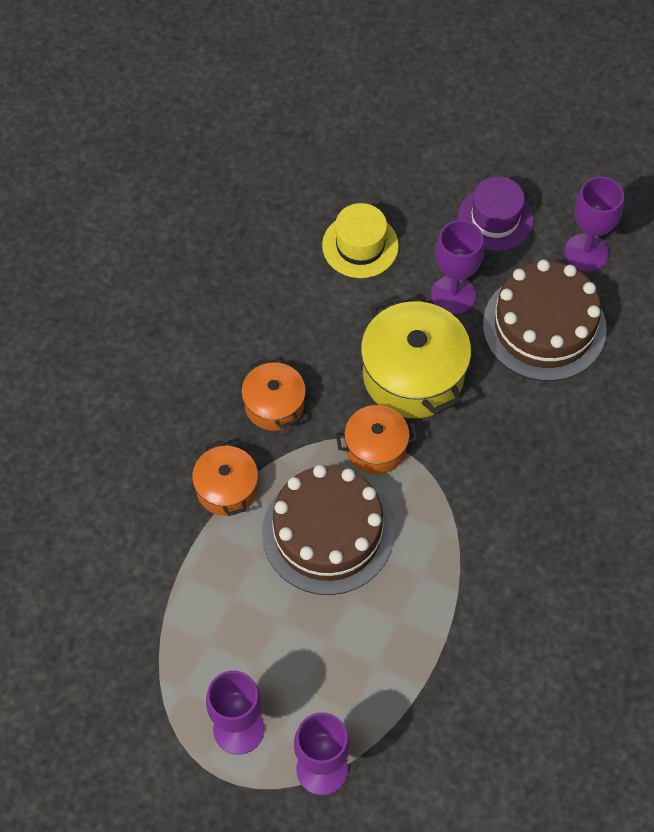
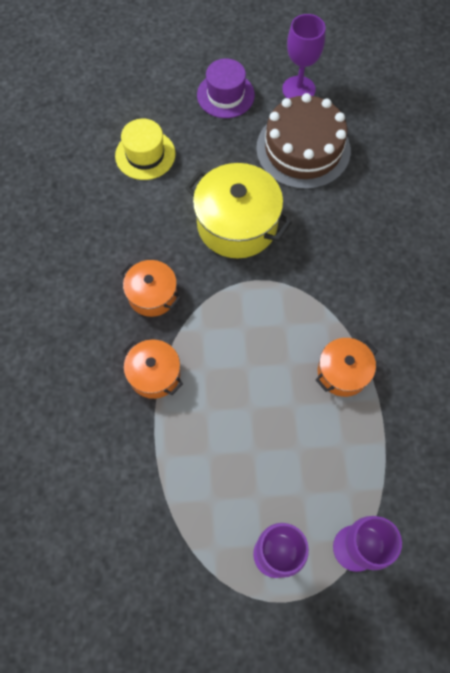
camera: 30 degrees left, 5 degrees up
(327, 533) = (248, 367): brown cake -> none
(375, 448) = (243, 288): orange pot -> orange pot (342, 372)
(453, 295) = (230, 157): purple goblet -> none

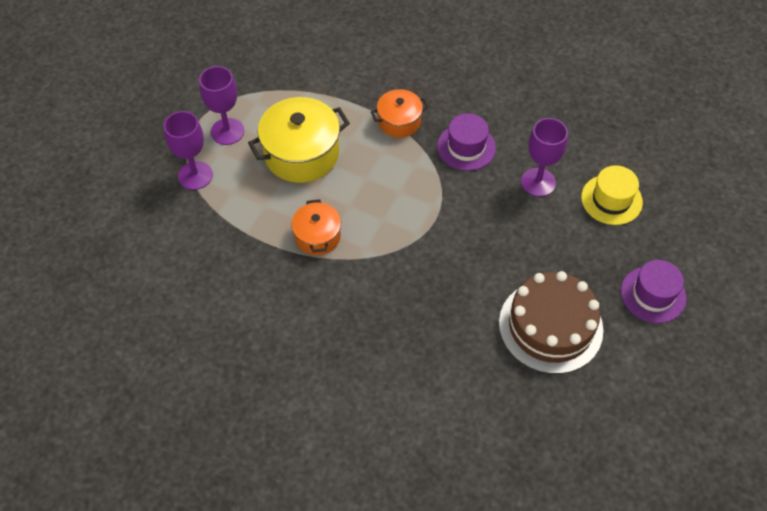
camera: 120 degrees right, 10 degrees down
(152, 295) = (466, 147): orange pot -> purple hat
(237, 224) = (497, 232): yellow pot -> yellow pot (301, 154)
(298, 89) = (629, 363): purple goblet -> purple goblet (538, 182)

